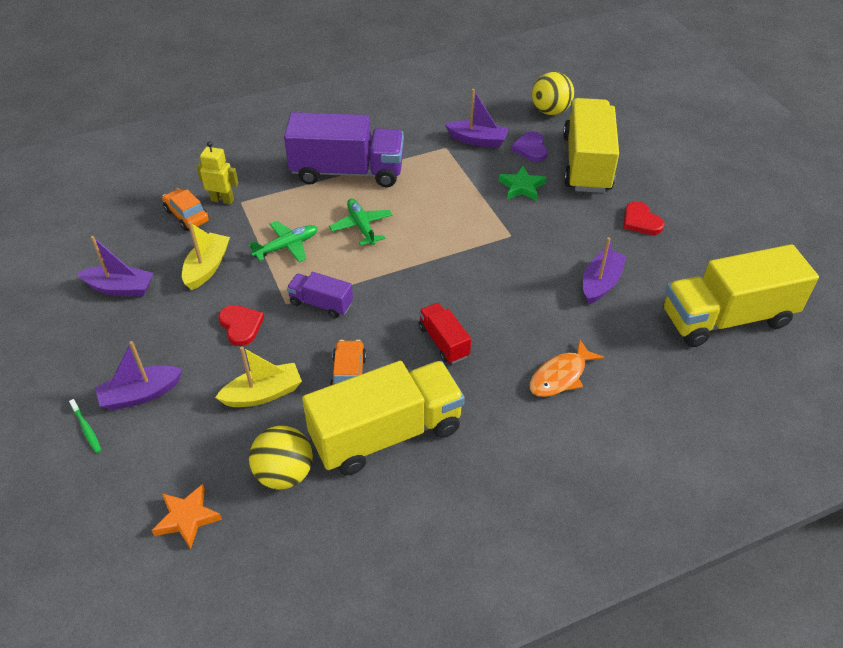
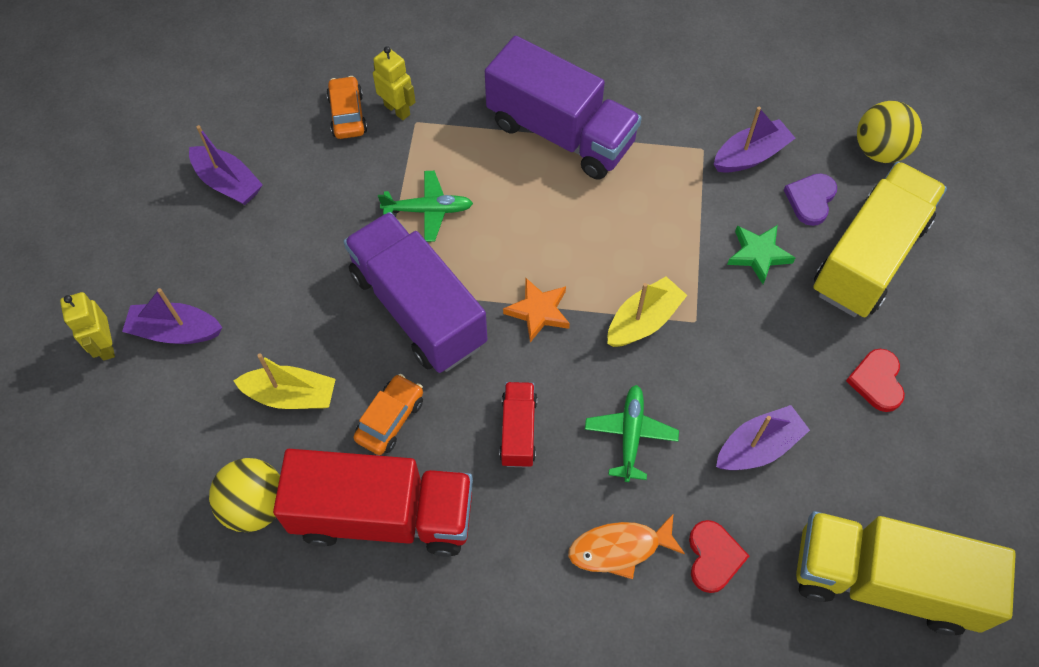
camera: 30 degrees right, 15 degrees up
(86, 429) = (106, 346): green toothbrush -> yellow robot
(187, 518) = (139, 503): orange star -> orange star (538, 311)
(207, 267) = (329, 198): yellow boat -> yellow boat (643, 321)
(241, 326) = (319, 295): red heart -> red heart (713, 557)
(321, 303) = (418, 309): purple truck -> purple truck, size x2.07
(361, 226) = (527, 222): green plane -> green plane (630, 435)
(386, 434) = (383, 515): yellow truck -> red truck
(477, 140) = (750, 155): purple boat -> purple boat turned 75 degrees counterclockwise

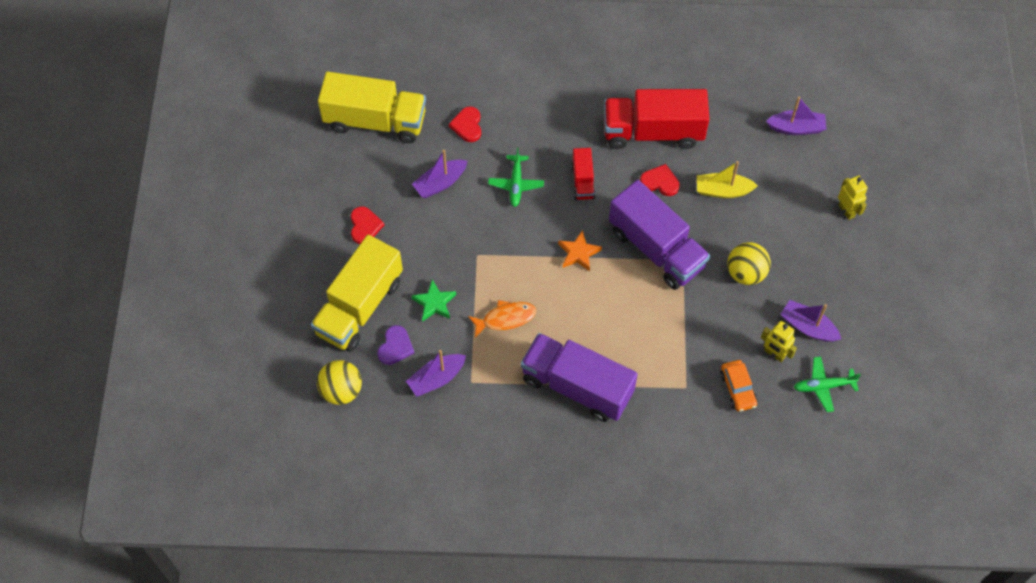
camera: 175 degrees right, 0 degrees up
(175, 331) = (806, 223): purple boat -> purple boat (796, 128)
(255, 505) = (726, 131): yellow ball -> yellow ball (745, 273)
(390, 419) = (660, 182): orange car -> red heart
(397, 109) = (701, 397): yellow robot -> yellow robot (774, 354)
(428, 210) = (663, 317): green plane -> green plane (823, 386)
(620, 548) = (519, 126): orange fish -> orange fish (505, 318)
(643, 321) = (510, 252): yellow boat -> none

